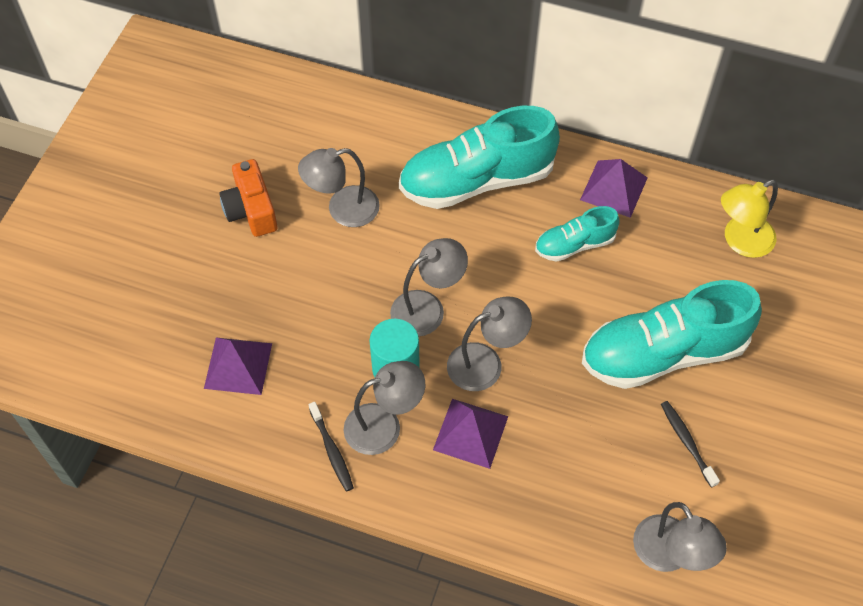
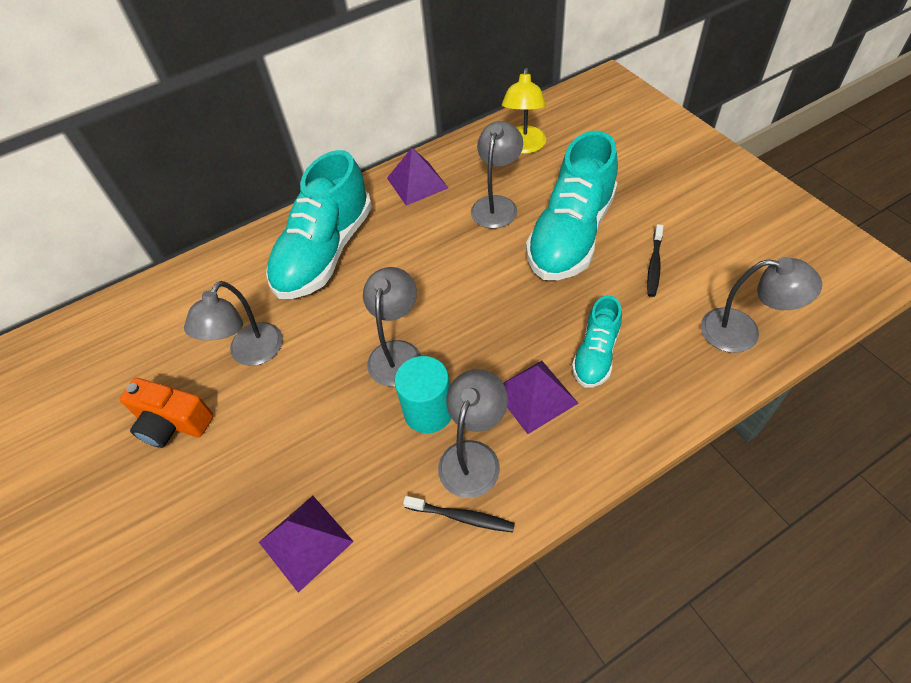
camera: 45 degrees left, 5 degrees down
(485, 363) = (482, 345): grey lamp -> grey lamp (497, 205)
(574, 245) = (437, 230): turquoise shoe -> turquoise shoe (596, 354)
(687, 442) = (654, 265): black toothbrush -> black toothbrush turned 90 degrees counterclockwise

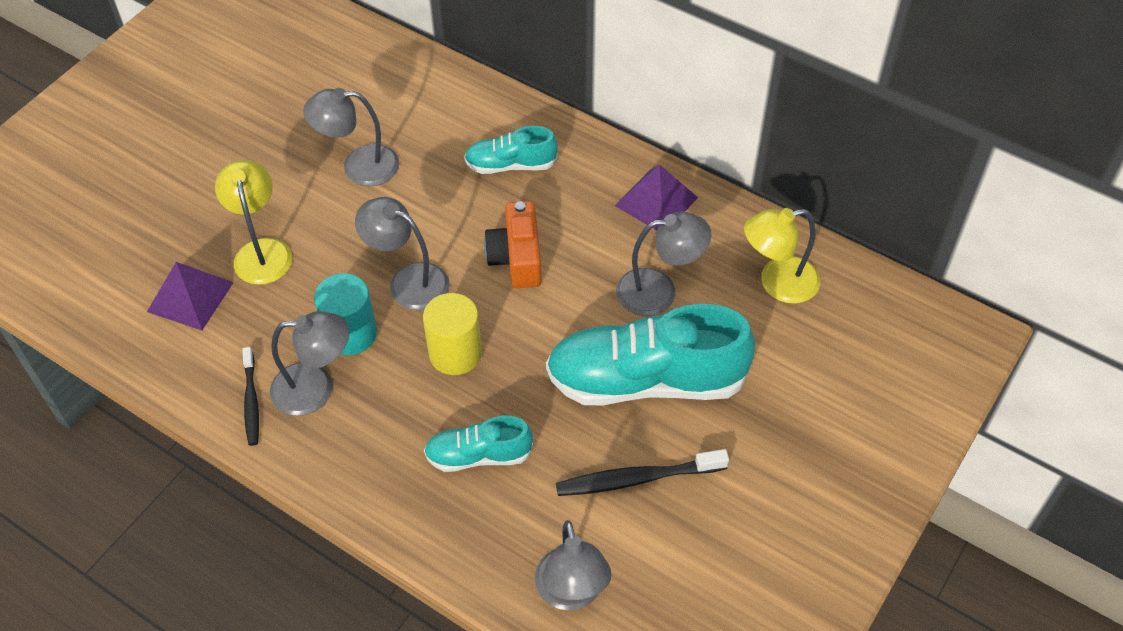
camera: 60 degrees right, 0 degrees up
(173, 422) = (265, 148): orange camera -> orange camera (517, 258)
(292, 459) = (261, 251): none -> yellow lamp
(325, 252) = (511, 165): turquoise shoe -> turquoise shoe, size x0.52
(397, 353) = (408, 281): grey lamp -> grey lamp turned 135 degrees counterclockwise
(489, 341) = (455, 353): none -> yellow cylinder
(535, 395) = (404, 416): purple pyramid -> none
(654, 265) = (637, 479): black toothbrush -> black toothbrush, size x1.52

